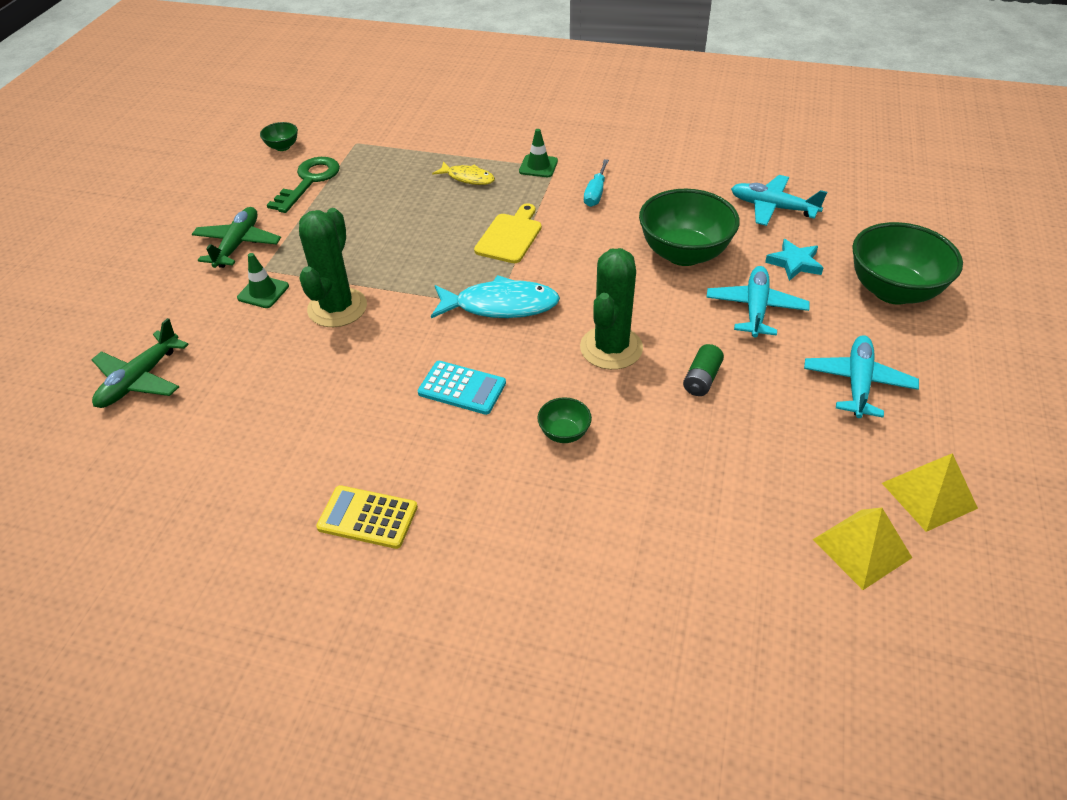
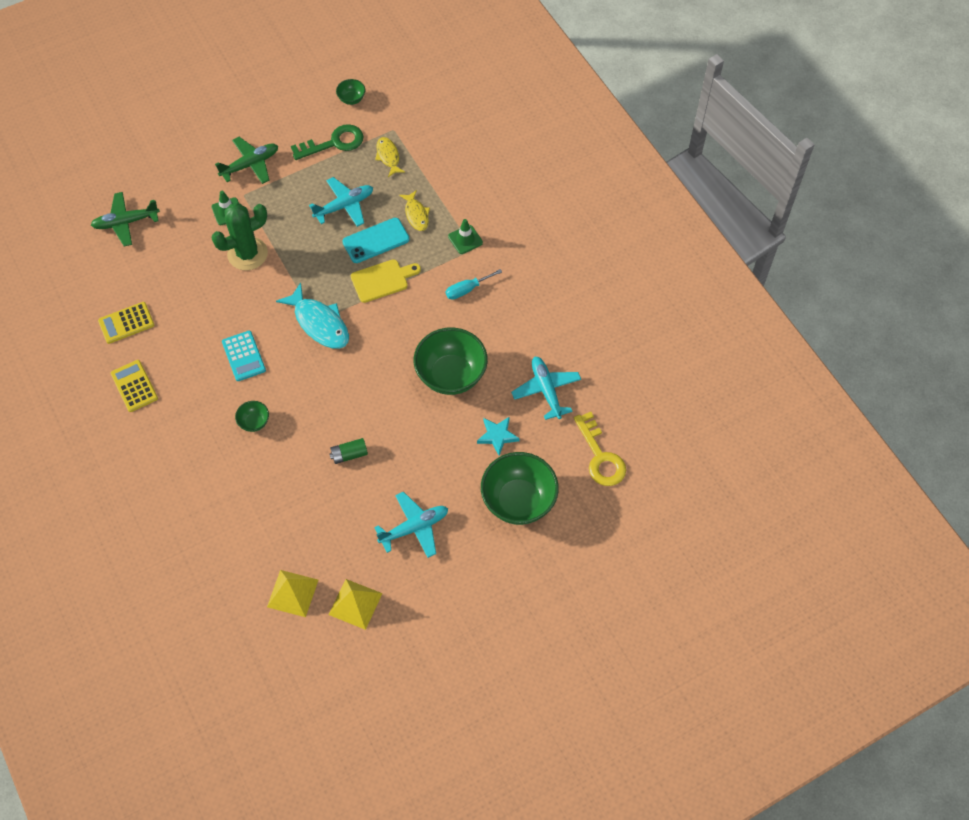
camera: 45 degrees right, 15 degrees up
(269, 466) = (126, 323): none -> yellow calculator
(379, 160) = (388, 156): none -> yellow fish
(458, 216) = (376, 241): none -> turquoise phone
(611, 348) = (334, 398): green cactus -> none
(755, 308) = (433, 442): turquoise plane -> turquoise plane (344, 206)
(887, 216) = (600, 456): none -> yellow key

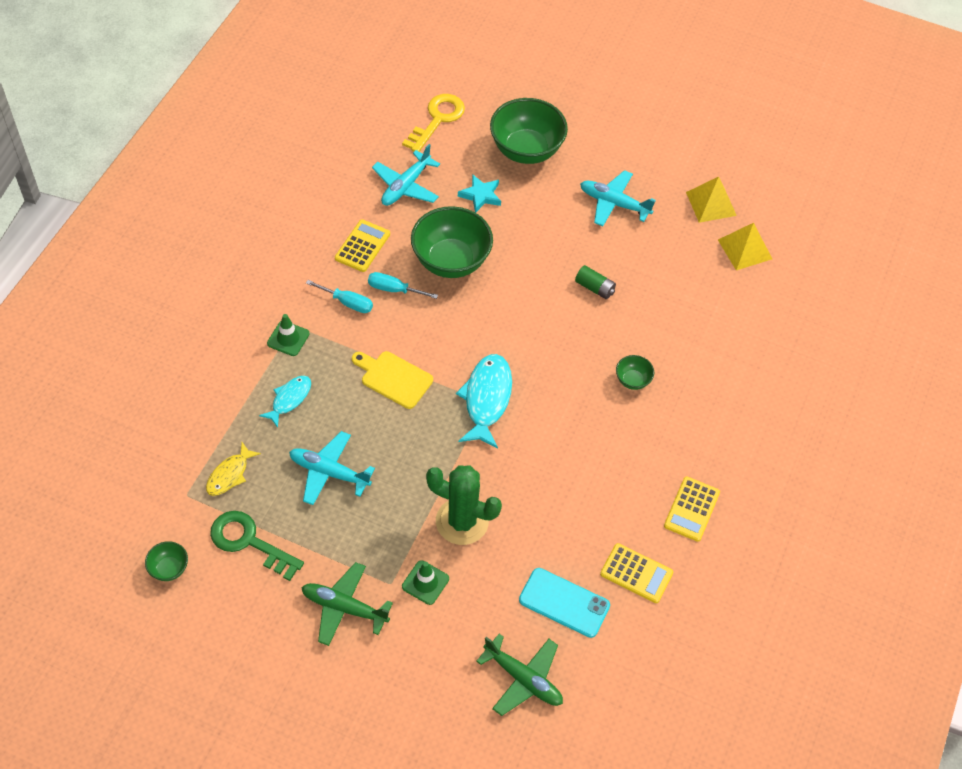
camera: 130 degrees left, 5 degrees down
(243, 356) = (577, 438): turquoise calculator -> none
(376, 241) = (351, 414): turquoise phone -> turquoise phone (564, 603)
(416, 214) = (289, 399): yellow fish -> turquoise fish
(455, 324) = (394, 289): none -> turquoise screwdriver
(510, 327) = (362, 246): none -> yellow calculator

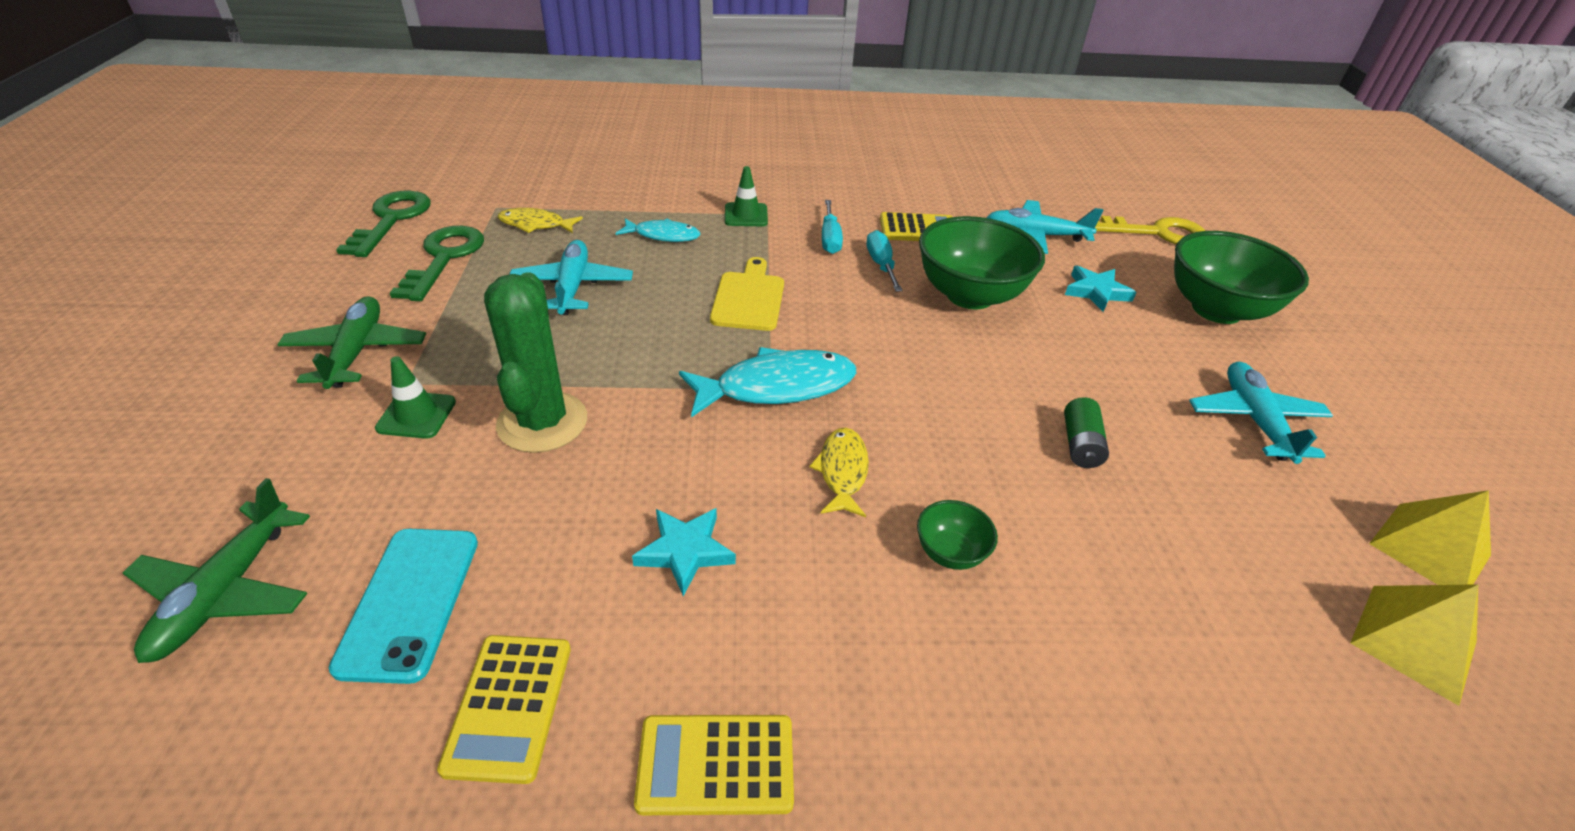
camera: 65 degrees right, 15 degrees down
(169, 568) = (392, 220): green bowl -> green key
(564, 398) = (842, 471): none -> yellow fish
(584, 484) = (685, 551): none -> turquoise star

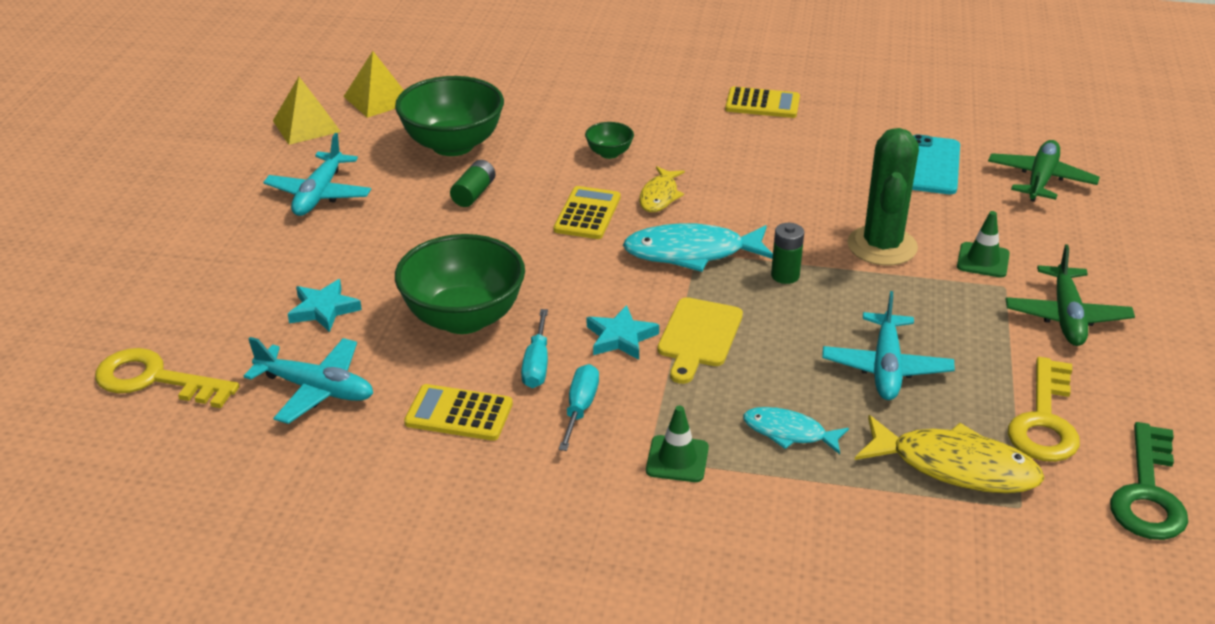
camera: 165 degrees left, 5 degrees down
(444, 258) = (1044, 420): green key -> yellow key
(509, 706) = (863, 127): yellow calculator -> yellow calculator (587, 214)
(535, 224) = (955, 467): yellow fish -> yellow fish, size x1.68
(666, 369) = (785, 275): none -> green battery
(685, 551) = (773, 169): turquoise star -> turquoise star (620, 337)
(1216, 310) = (221, 279): green bowl -> green bowl (453, 145)

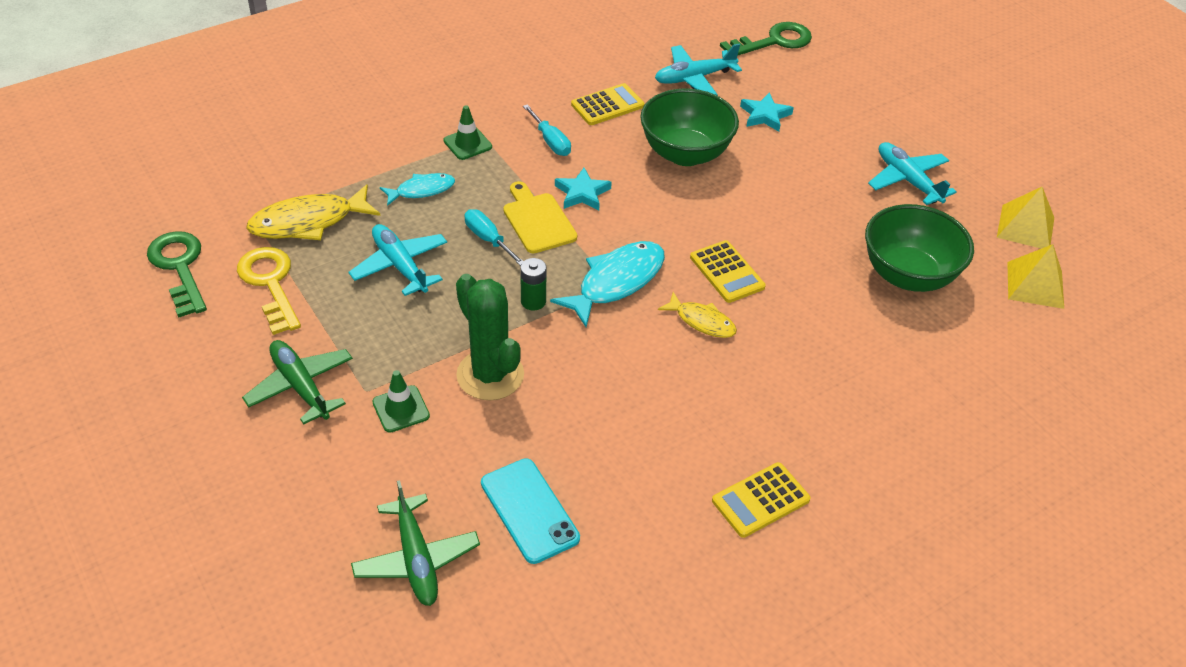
camera: 135 degrees right, 10 degrees up
(155, 379) = (774, 41): yellow key -> green key
(474, 193) = (822, 241): green battery -> none
(536, 364) = (606, 151): turquoise screwdriver -> turquoise screwdriver (488, 239)
(609, 153) = (795, 342): green bowl -> none
(659, 196) = (702, 321): yellow fish -> yellow fish turned 150 degrees clockwise

